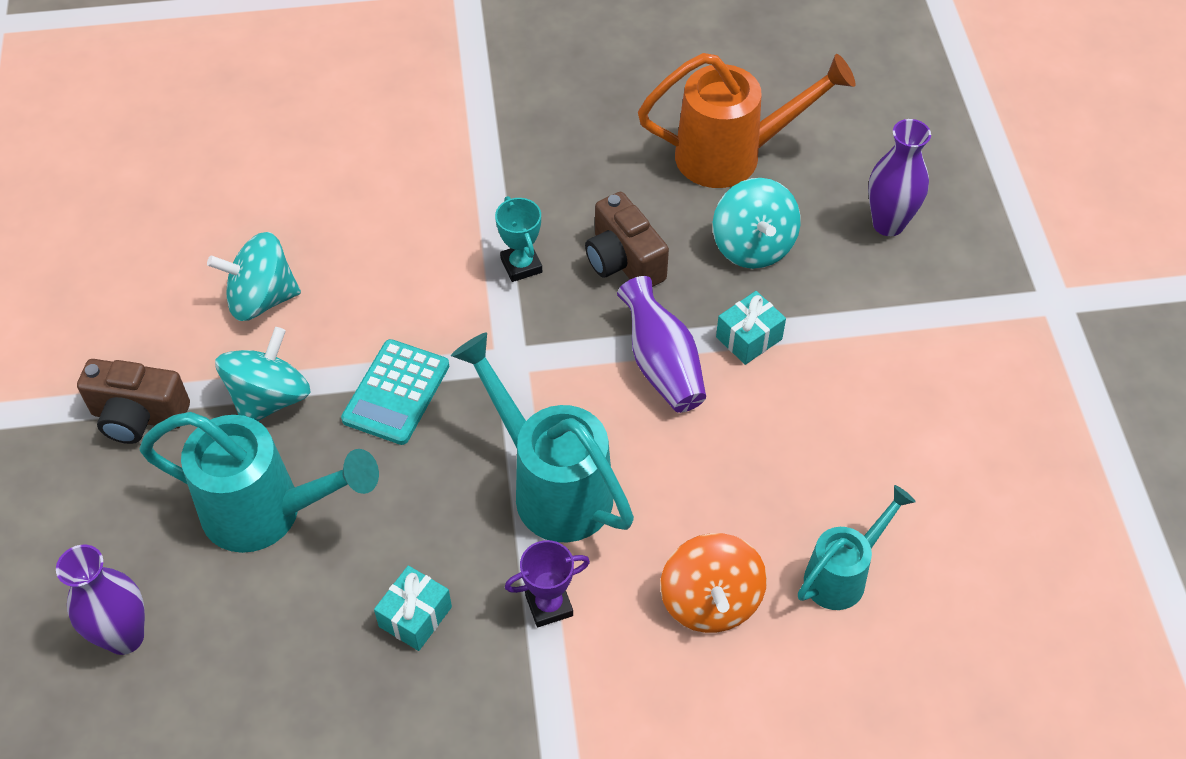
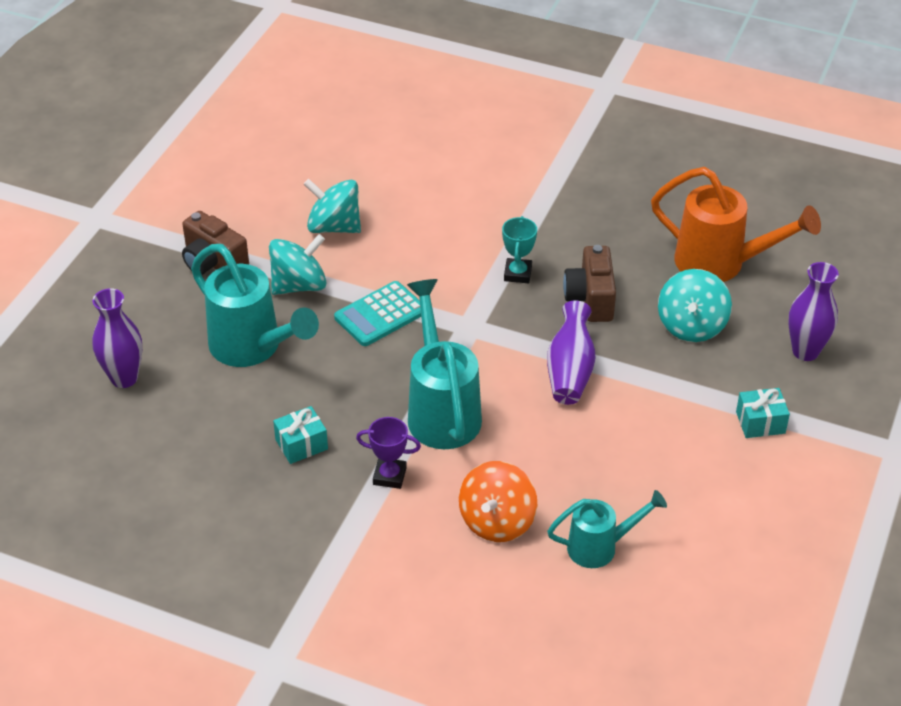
camera: 30 degrees right, 10 degrees down
(749, 338) = (644, 380): turquoise gift -> turquoise gift (760, 422)

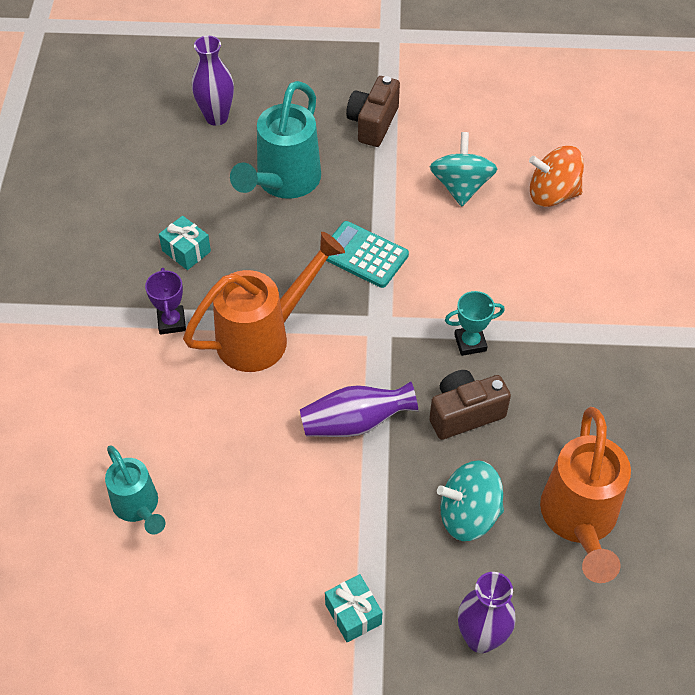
camera: 70 degrees right, 10 degrees up
(299, 285) = (373, 187): turquoise spinning top -> none
(441, 409) = (264, 335): turquoise watering can -> orange watering can
(497, 521) = (144, 417): orange spinning top -> orange spinning top (552, 194)

